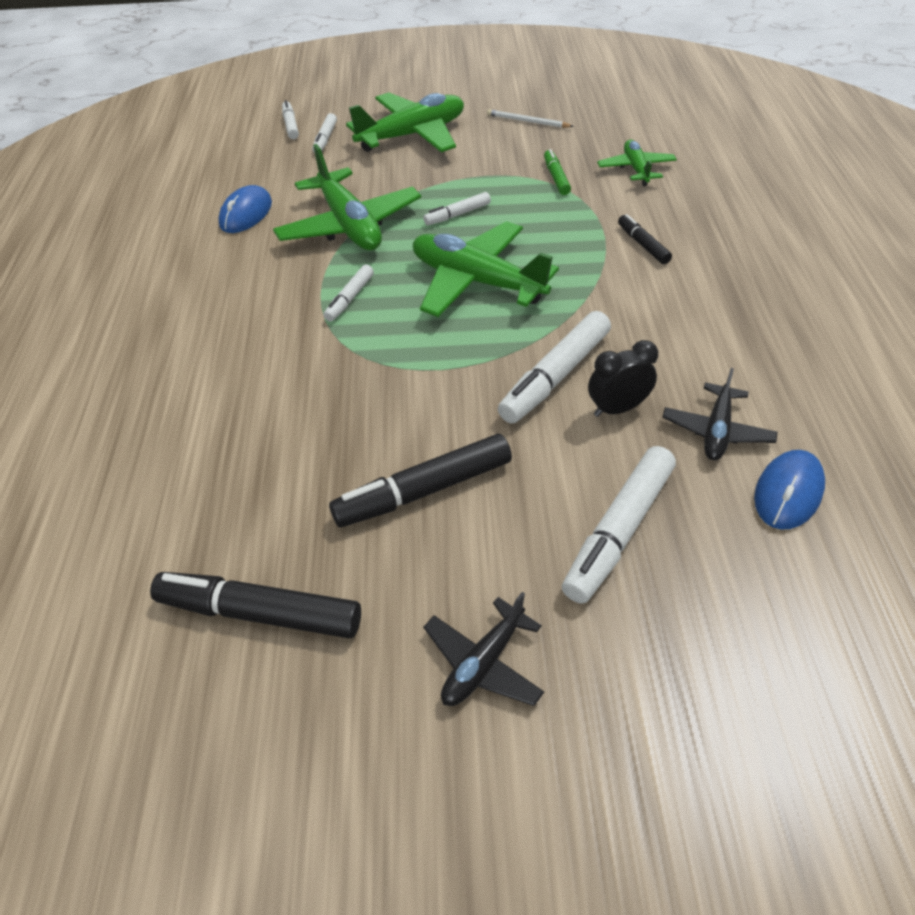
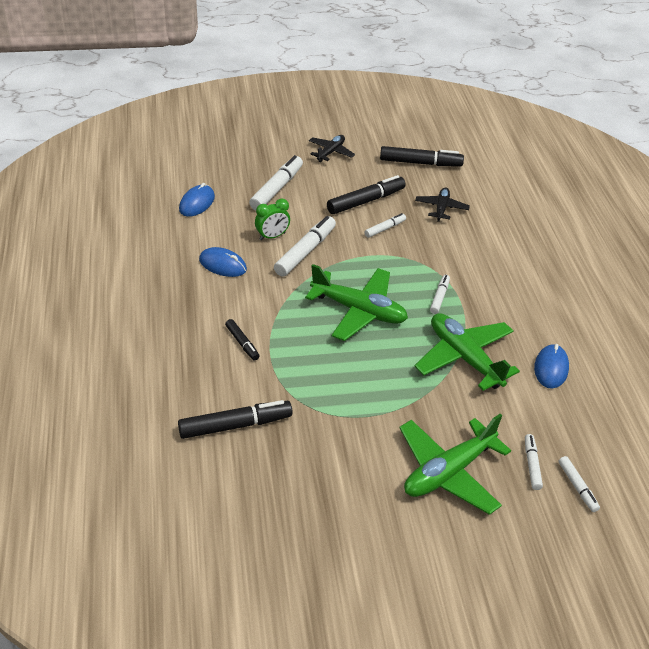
camera: 170 degrees right, 5 degrees down
(457, 214) = (384, 370): white marker -> white marker (385, 229)
(527, 121) = (337, 497): white pencil -> none
(556, 177) = (306, 413): green marker -> none
(617, 408) = (272, 236): black clock -> green clock
(636, 169) = (235, 425): green plane -> black marker
(697, 355) = (223, 265): none -> blue mouse
(716, 431) = (223, 227): black plane -> black plane (441, 208)

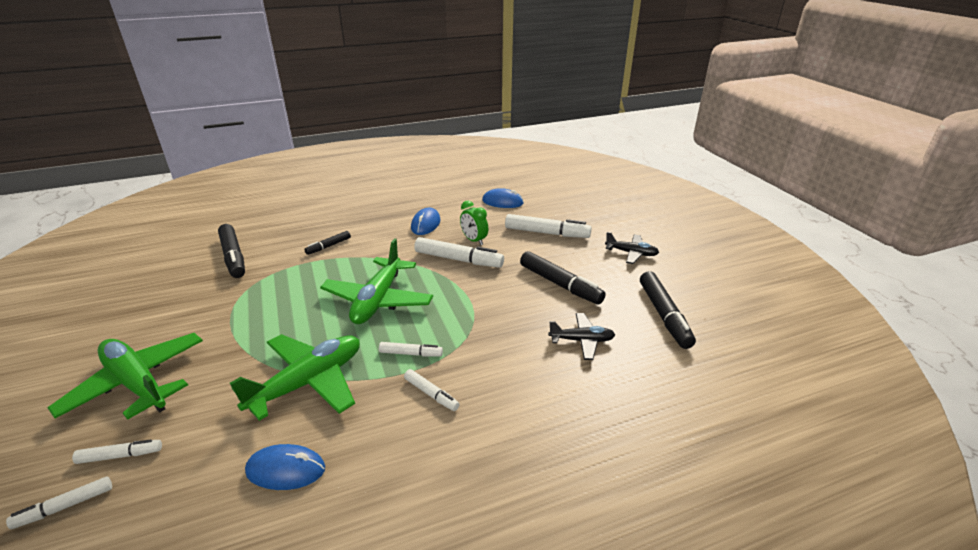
camera: 80 degrees right, 10 degrees down
(385, 229) = (518, 302): white marker -> white marker (431, 394)

